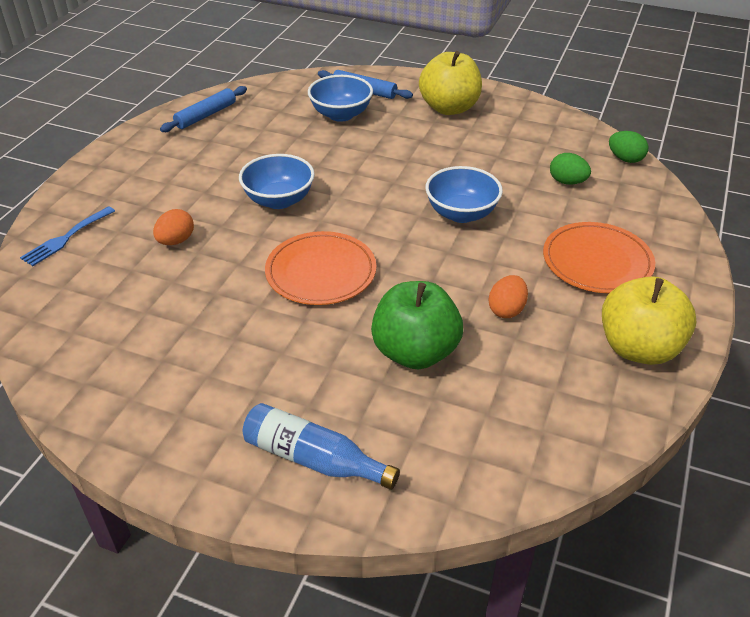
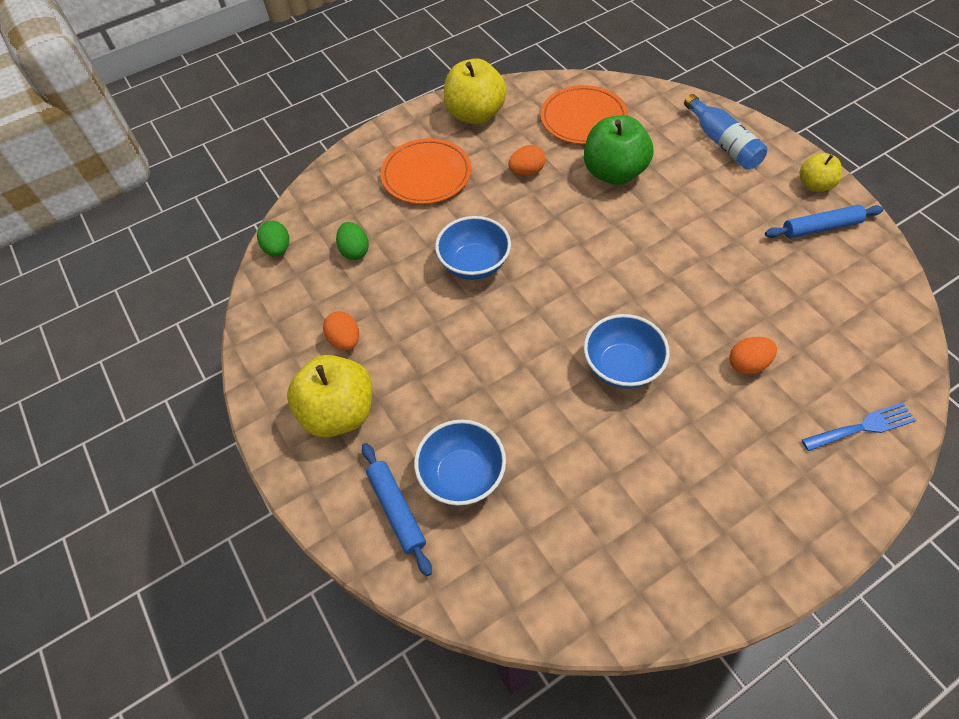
camera: 140 degrees left, 15 degrees up
(165, 450) = (814, 185): none -> yellow apple
(206, 115) = (626, 581): blue rolling pin -> blue rolling pin (820, 227)
(321, 272) = (635, 265): orange plate -> orange plate (583, 119)
(495, 136) = (345, 340): none -> orange egg

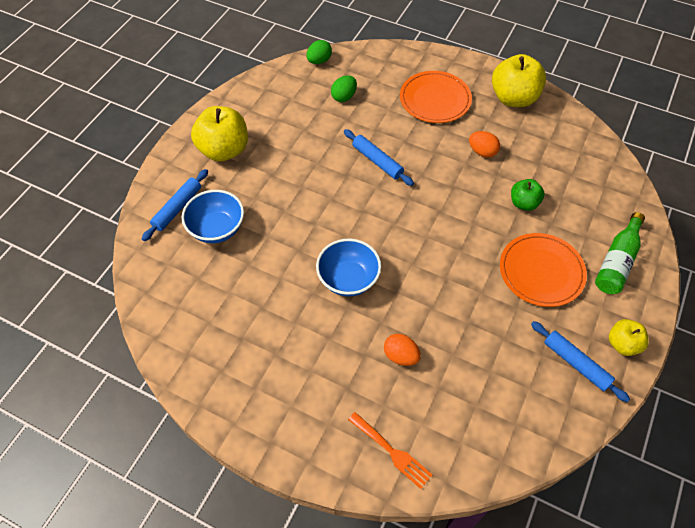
camera: 55 degrees right, 0 degrees up
(345, 340) = (275, 127): orange egg -> none
(474, 264) = (377, 161): blue bowl -> blue rolling pin
(583, 119) = (565, 161): orange plate -> orange plate (541, 271)
(614, 173) = (524, 203): green apple -> green apple, size x0.56
(722, 142) = (617, 261): blue bottle -> green bottle
(862, 427) = (391, 451): blue fork -> orange fork

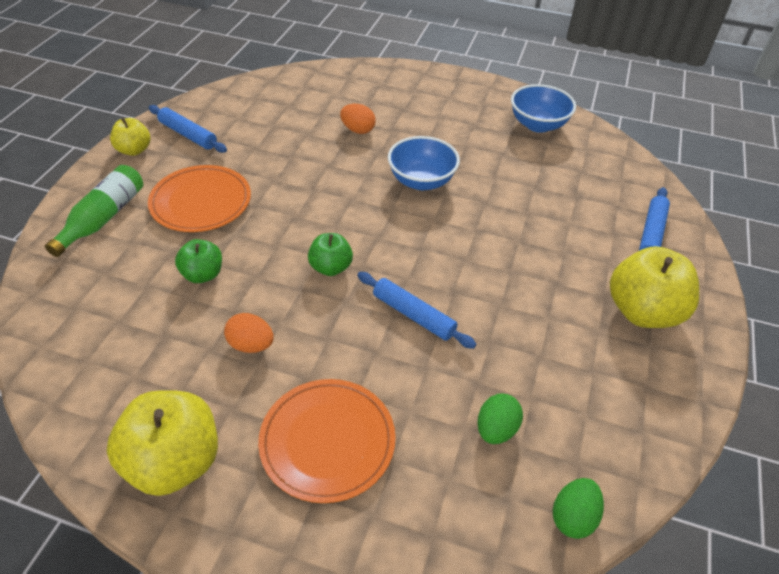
camera: 170 degrees right, 10 degrees down
(217, 229) = (590, 216): blue bowl -> blue bowl (538, 125)
(391, 451) = (359, 80): orange fork -> none
(431, 200) = (331, 267): none -> green apple

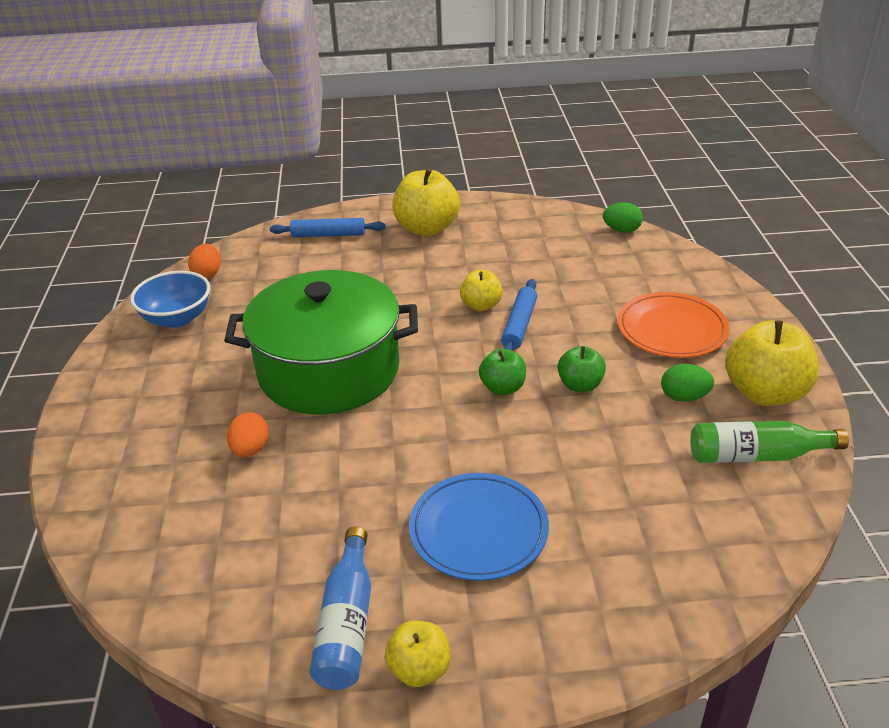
camera: 110 degrees left, 10 degrees down
(103, 218) = (573, 611): green bottle -> green bottle (757, 455)
(188, 135) = (347, 623): blue rolling pin -> blue bottle
(201, 202) = (478, 530): orange plate -> blue plate
(203, 274) = (583, 470): green apple -> green apple (580, 385)
(251, 345) = (631, 400): orange egg -> orange egg (207, 274)
(421, 181) = (329, 370): blue bowl -> green pot
(463, 300) = (481, 305): none -> yellow apple
(496, 429) = (589, 266): green egg -> green egg (684, 397)

